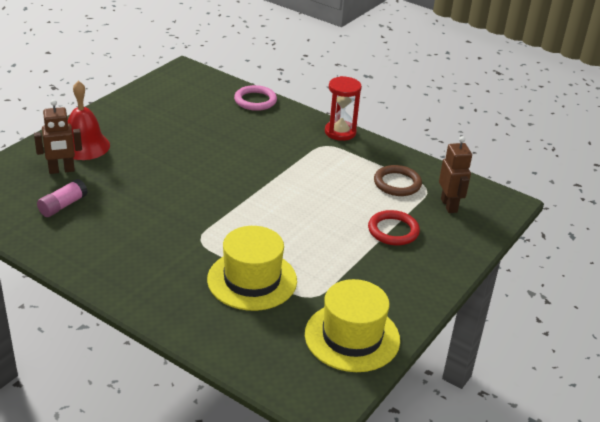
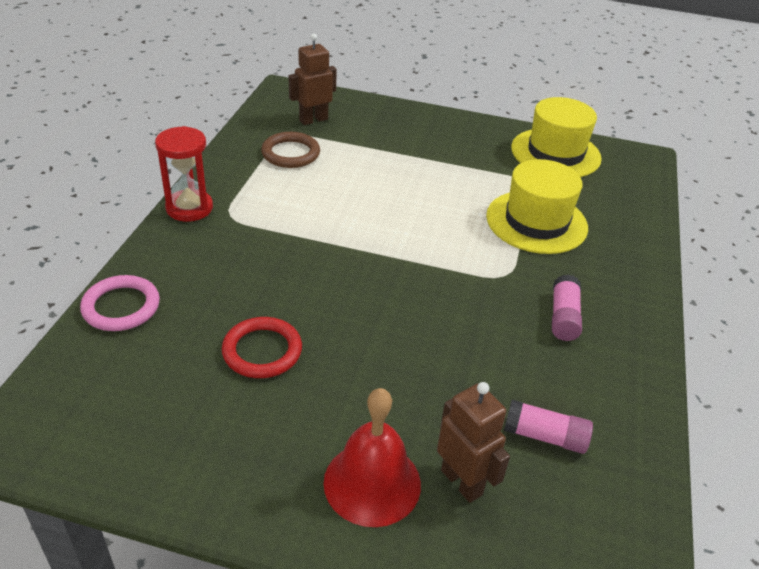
camera: 110 degrees left, 5 degrees up
(142, 250) = (563, 317): none -> pink glue stick
(393, 231) = (383, 148): red ring -> red ring (262, 351)

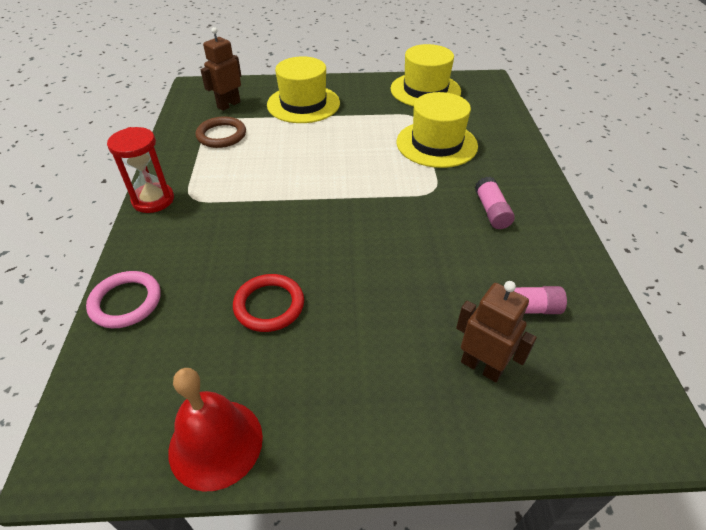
camera: 15 degrees left, 5 degrees up
(372, 483) = (412, 391): red bell -> red bell (215, 443)
(399, 138) = (303, 104): none -> yellow hat

